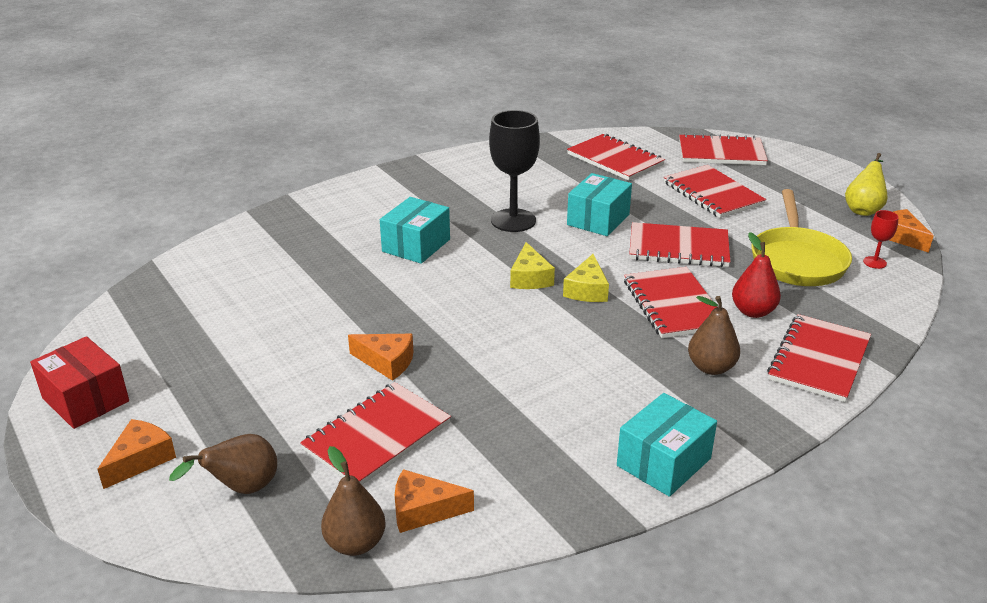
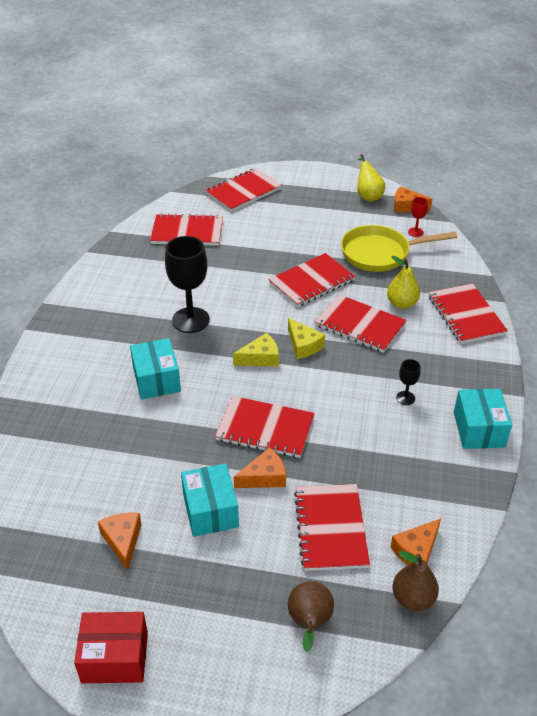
camera: 45 degrees left, 10 degrees up
(141, 459) = (221, 661): orange cheese -> orange cheese (123, 541)
(530, 278) = (260, 358): yellow cheese -> yellow cheese turned 60 degrees counterclockwise
(598, 219) = (240, 288): turquoise box -> turquoise box (210, 510)
(623, 387) = (405, 398): none -> black goblet
(711, 367) = (428, 355): brown pear -> none
(713, 194) = (279, 228): red notebook -> red notebook (265, 429)
(753, 311) = (402, 304): red pear -> yellow pear
(797, 260) = (380, 253): yellow pan -> yellow pan turned 120 degrees clockwise

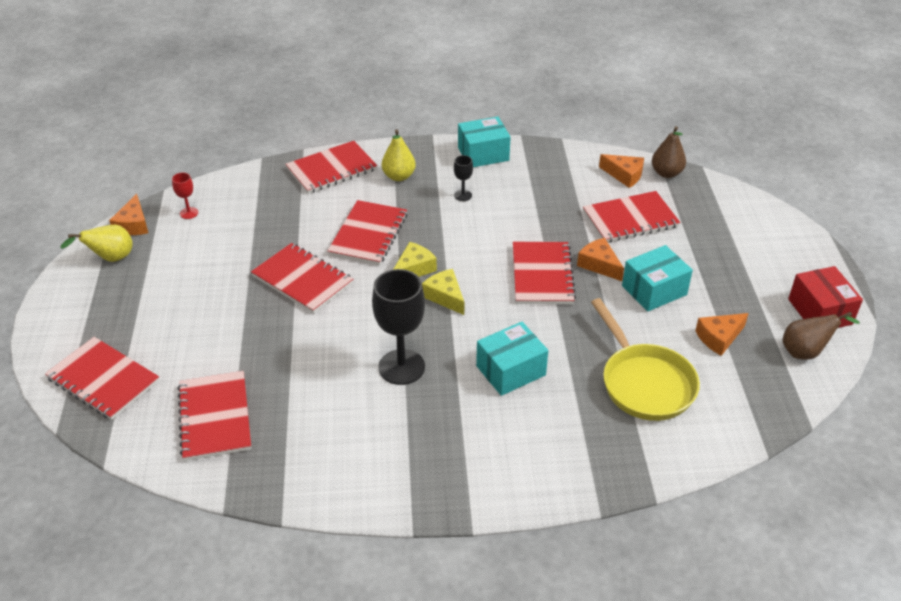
camera: 105 degrees left, 0 degrees up
(309, 623) = (720, 218): brown pear -> brown pear (806, 352)
(380, 253) = (236, 235): yellow pan -> yellow pan (644, 383)
(402, 304) = (324, 210): yellow pear -> yellow pear (399, 176)

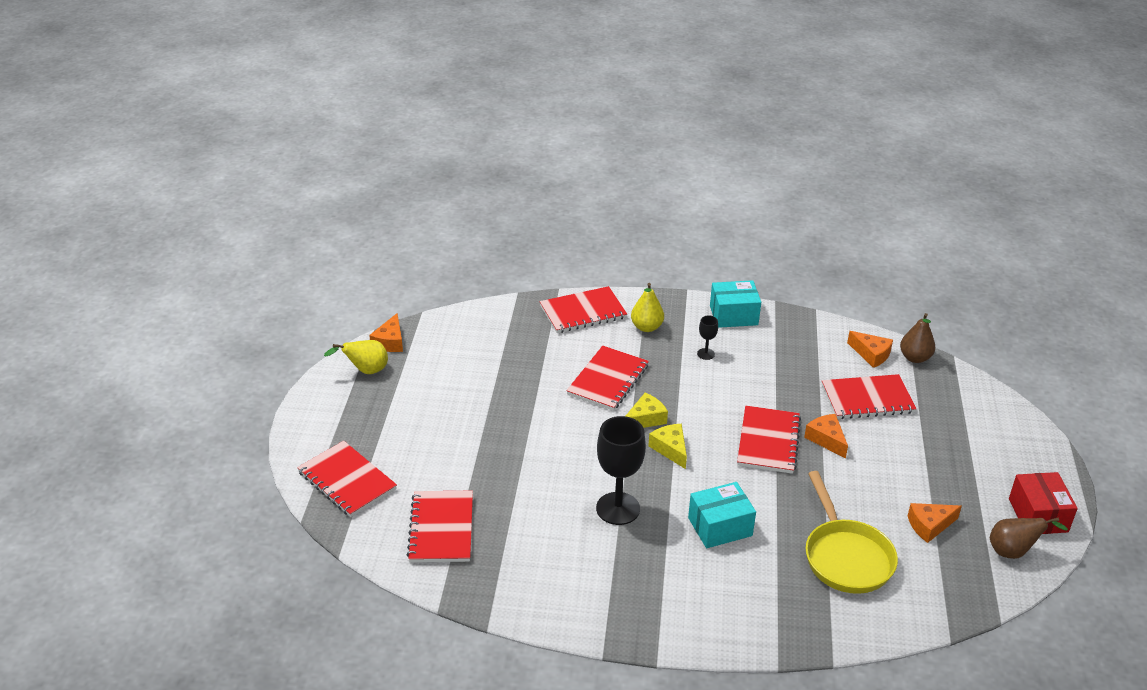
camera: 10 degrees right, 5 degrees down
(189, 213) = (442, 337): red goblet -> none
(302, 280) = (538, 415): red notebook -> none
(654, 290) = (875, 471): turquoise box -> none

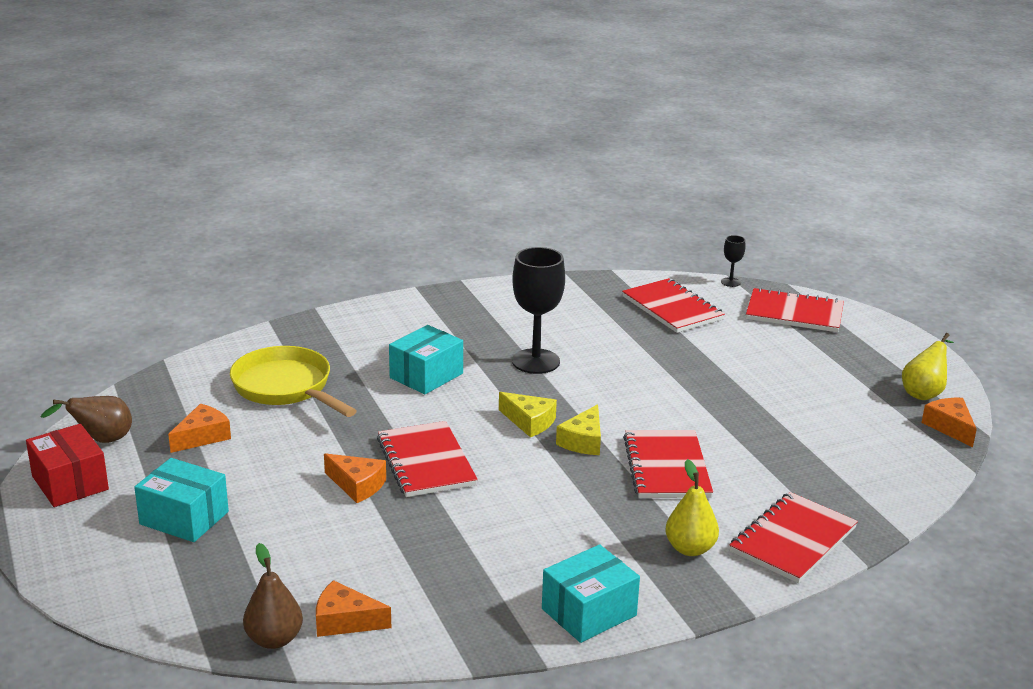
camera: 150 degrees right, 10 degrees down
(705, 354) = (580, 539): black goblet -> black goblet (730, 282)
(867, 399) = (325, 551): red notebook -> none
(955, 455) = (184, 518): none -> turquoise box

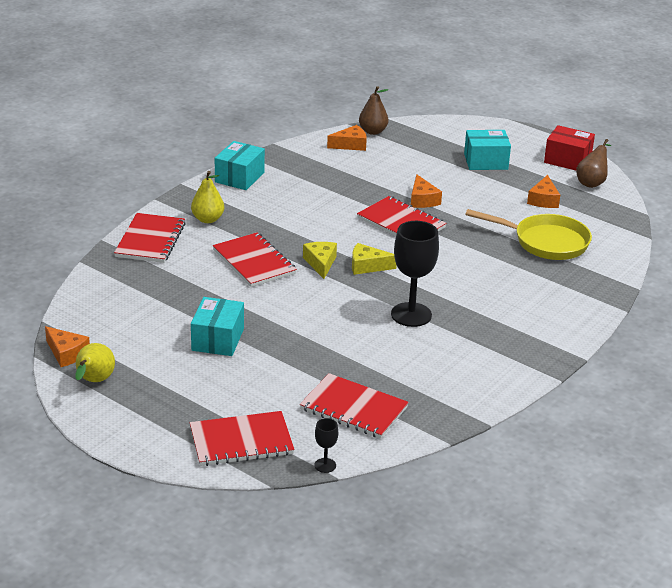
camera: 150 degrees right, 5 degrees up
(357, 485) = (422, 200): orange cheese -> orange cheese turned 105 degrees counterclockwise
(426, 376) = (471, 279): turquoise box -> turquoise box (217, 339)

